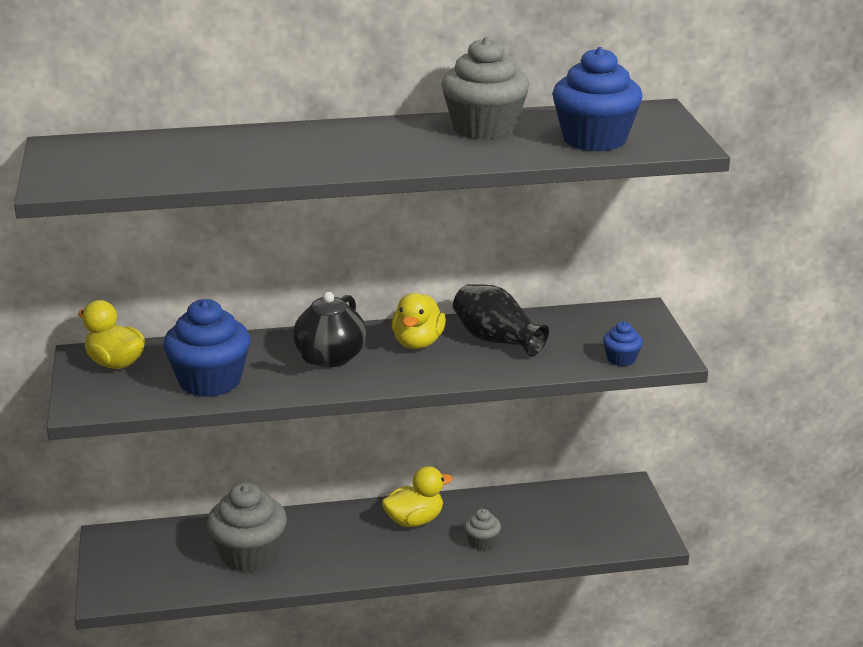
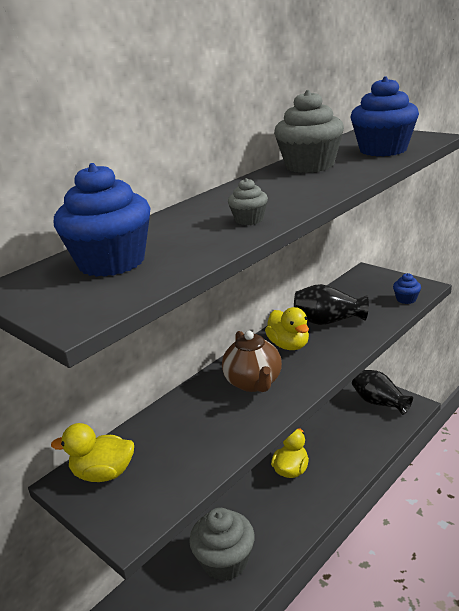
camera: 35 degrees left, 0 degrees up
(210, 381) = (200, 445): blue cupcake -> blue cupcake (112, 262)
(329, 358) = (254, 383): black teapot -> brown teapot
(482, 542) = (343, 460): grey cupcake -> grey cupcake (249, 220)
(613, 513) = (379, 402): none -> black vase

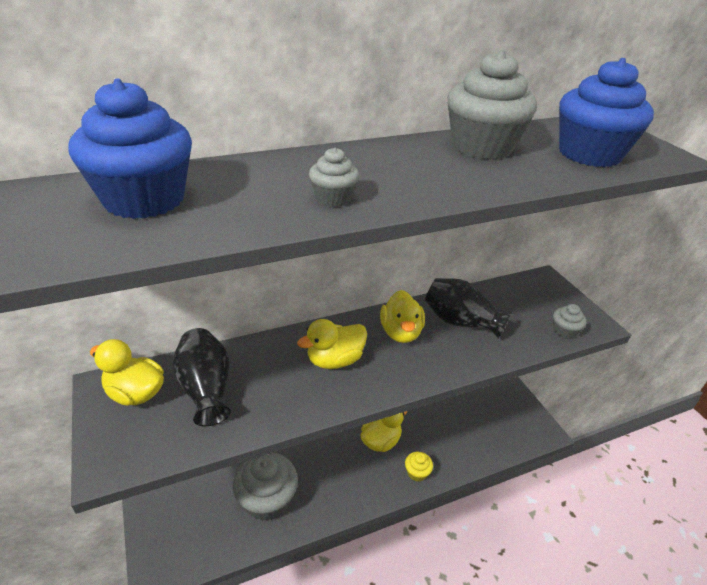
camera: 20 degrees right, 10 degrees up
(254, 383) = (335, 360): brown teapot -> yellow duck
(337, 479) = (417, 472): none -> yellow cupcake
(379, 402) = (510, 412): black vase -> black vase (206, 389)
(406, 299) = (564, 331): blue cupcake -> grey cupcake

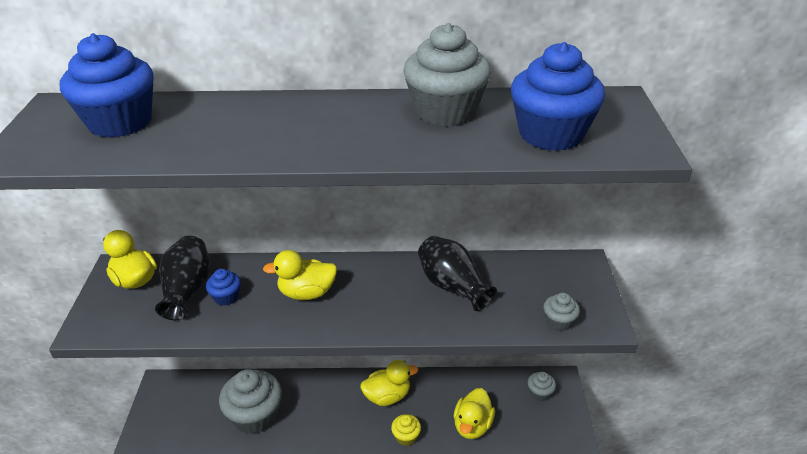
camera: 25 degrees right, 0 degrees up
(254, 385) = (226, 297): none -> blue cupcake
(333, 198) = (256, 143): grey cupcake -> grey cupcake (540, 393)
(400, 332) = (385, 282): yellow duck -> yellow duck (472, 425)

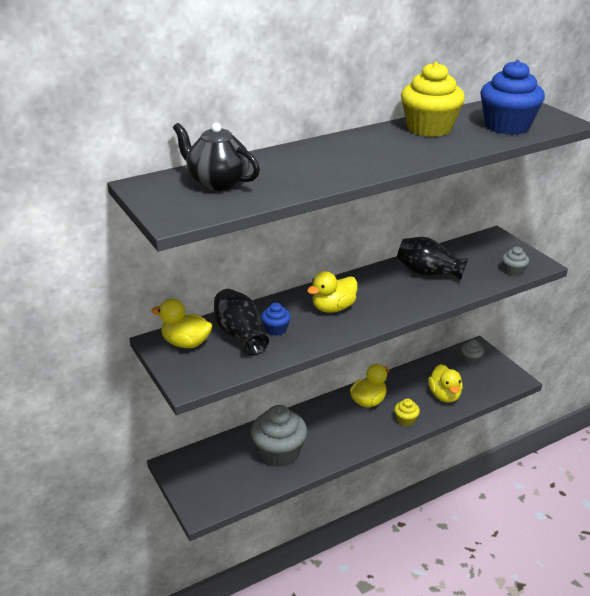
camera: 30 degrees left, 5 degrees down
(120, 122) = (217, 182): blue cupcake -> black teapot
(445, 111) = (429, 128): grey cupcake -> yellow cupcake

